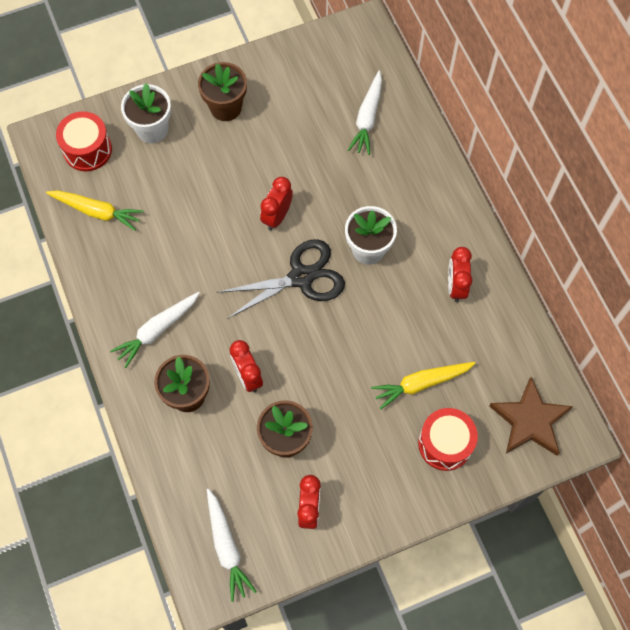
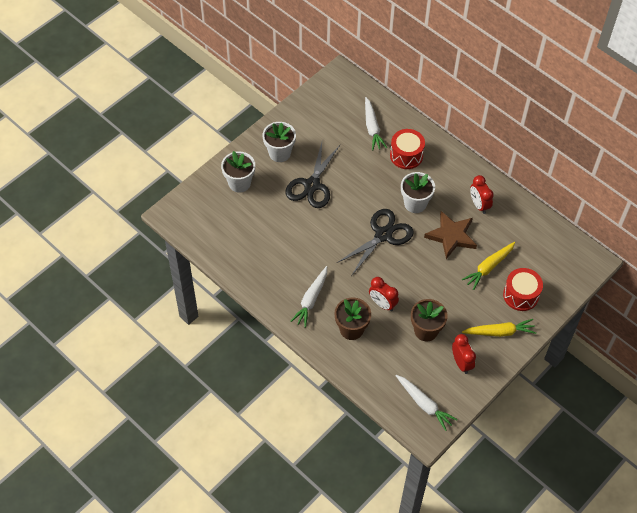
camera: 25 degrees left, 10 degrees down
(87, 150) = (204, 210): red drum -> red drum (406, 155)
(97, 211) = (232, 245): yellow carrot -> yellow carrot (499, 332)
(226, 107) = (279, 153): brown flower pot -> white flower pot
(243, 169) = (311, 185): none -> black scissors
(277, 216) = (348, 205): red clock -> none
(530, 420) = (562, 263): brown star -> brown star (451, 236)

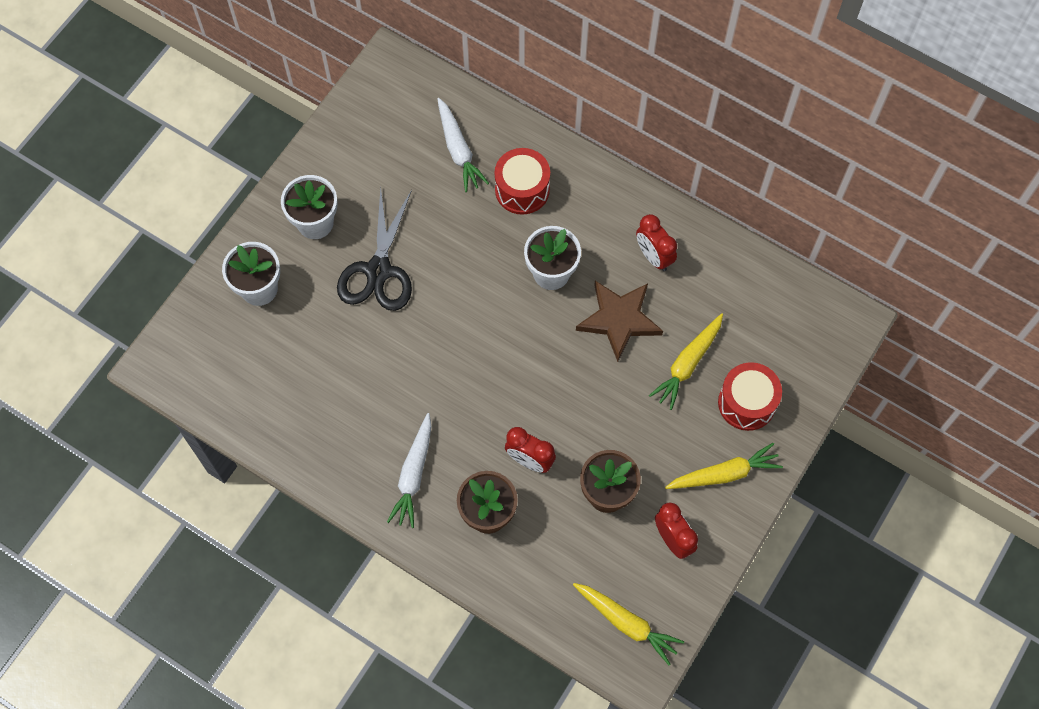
camera: 10 degrees left, 10 degrees up
(383, 235) = (510, 338): black scissors -> none
(424, 404) = (626, 623): white carrot -> yellow carrot

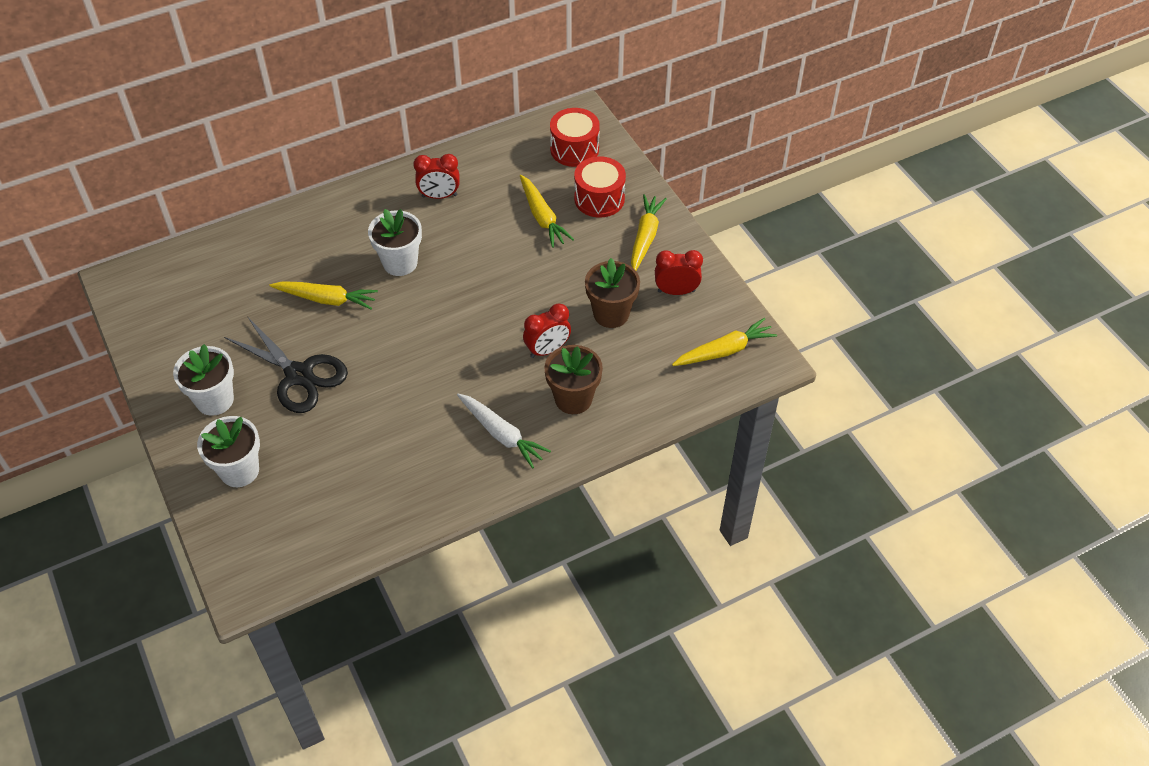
camera: 60 degrees left, 15 degrees down
(458, 150) = (240, 272): white carrot -> none
(471, 239) = (326, 299): none -> yellow carrot
(522, 189) = (313, 248): red drum -> red drum (574, 149)
(619, 320) = (474, 240): brown star -> none

